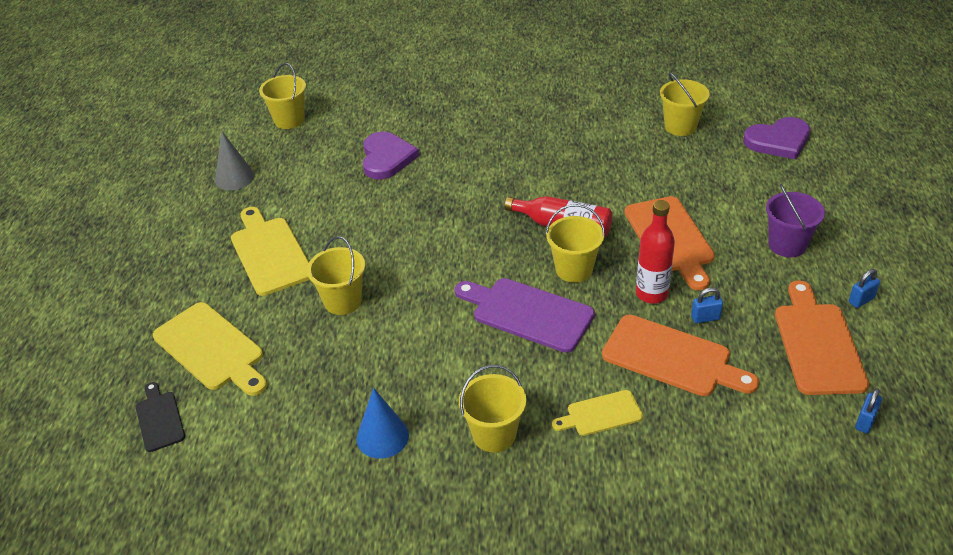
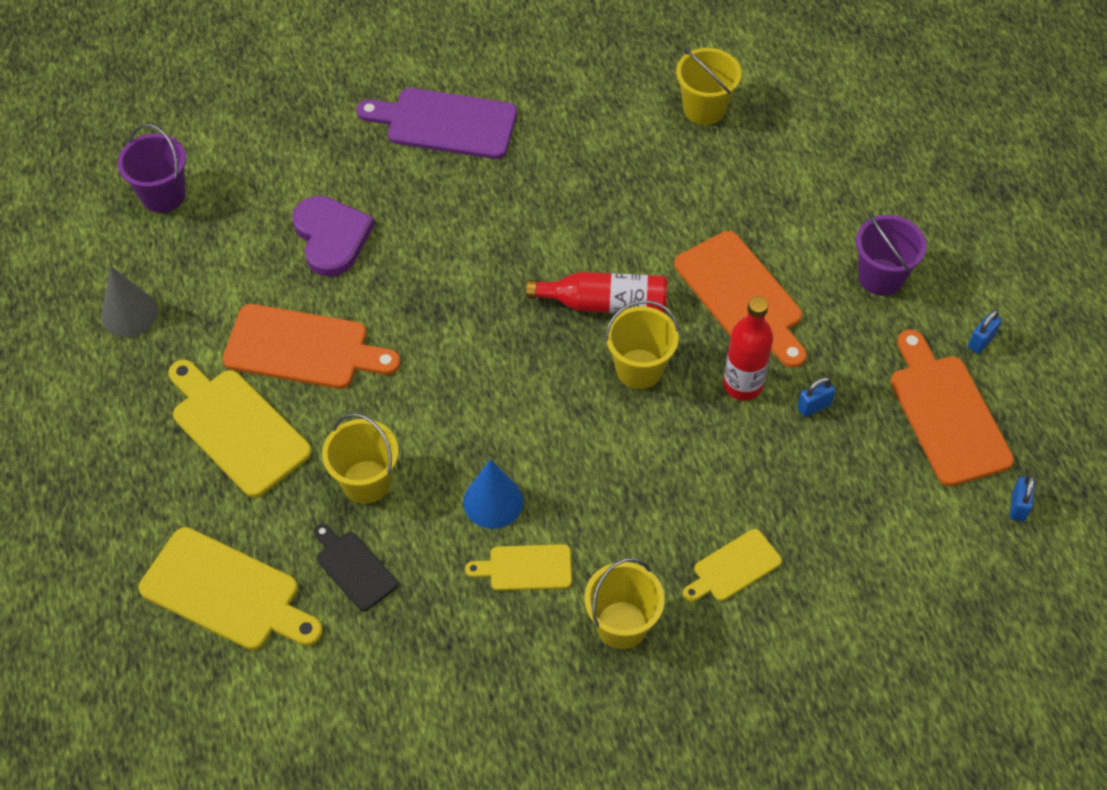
camera: 20 degrees left, 15 degrees up
(159, 419) = (206, 707): black cutting board -> black cutting board (354, 568)
(289, 120) = (163, 195): yellow bucket -> purple bucket
(382, 436) = (493, 661): blue cone -> blue cone (493, 501)
(435, 379) = (526, 568): none -> yellow cutting board
(528, 313) = (604, 447): purple cutting board -> purple cutting board (445, 123)
(672, 357) = (791, 471): orange cutting board -> orange cutting board (303, 348)
(778, 141) = (832, 111): purple heart -> none

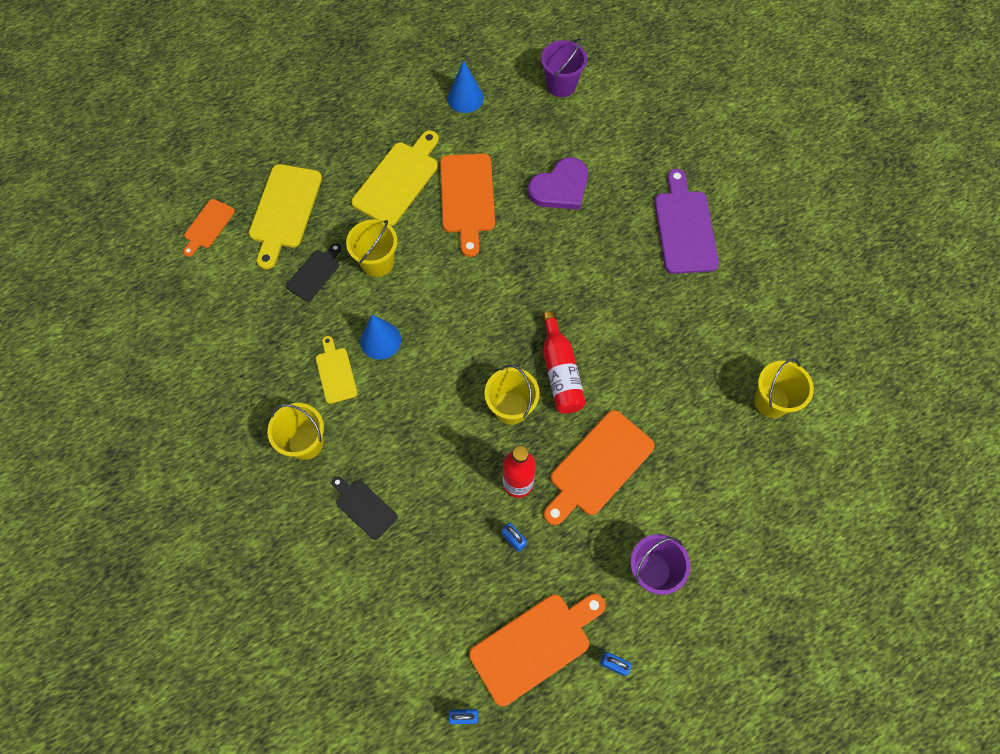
camera: 75 degrees right, 10 degrees up
(129, 313) = (465, 98): grey cone -> blue cone
(209, 710) = (208, 226): none -> orange cutting board
(733, 567) = (364, 507): yellow cutting board -> black cutting board

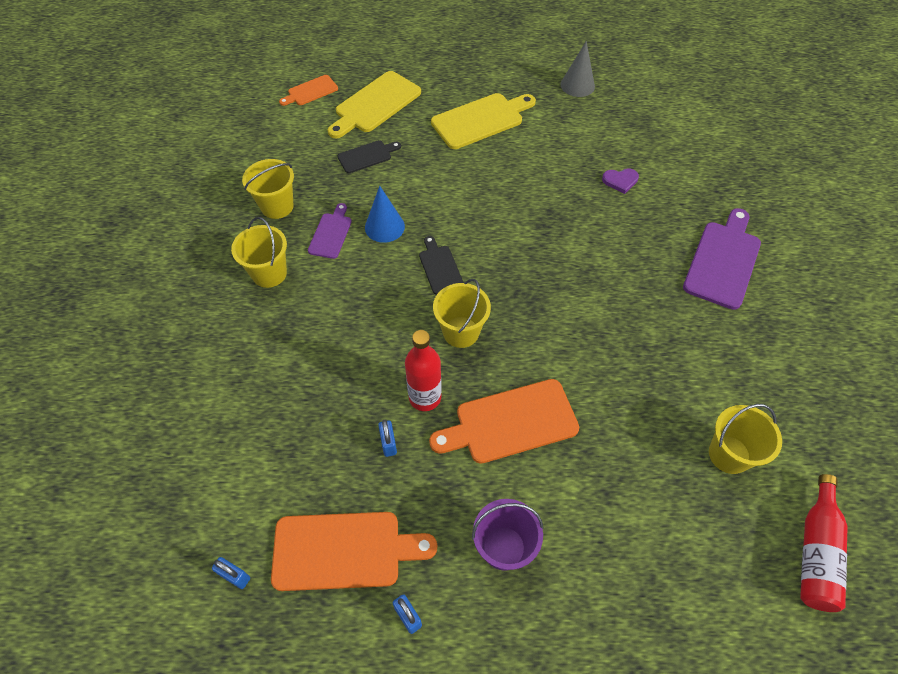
camera: 30 degrees right, 10 degrees down
(335, 373) = (331, 233): yellow cutting board -> purple cutting board
(364, 507) = (279, 347): black cutting board -> black cutting board (440, 267)
(377, 262) = (422, 170): yellow bucket -> yellow bucket (277, 206)
(465, 98) = (577, 85): blue cone -> grey cone
(467, 198) = (531, 155): orange cutting board -> none
(560, 187) = (620, 181): purple heart -> purple heart, size x0.54
(560, 372) = (526, 324): red bottle -> red bottle (816, 551)
(561, 85) = (669, 107): purple bucket -> none

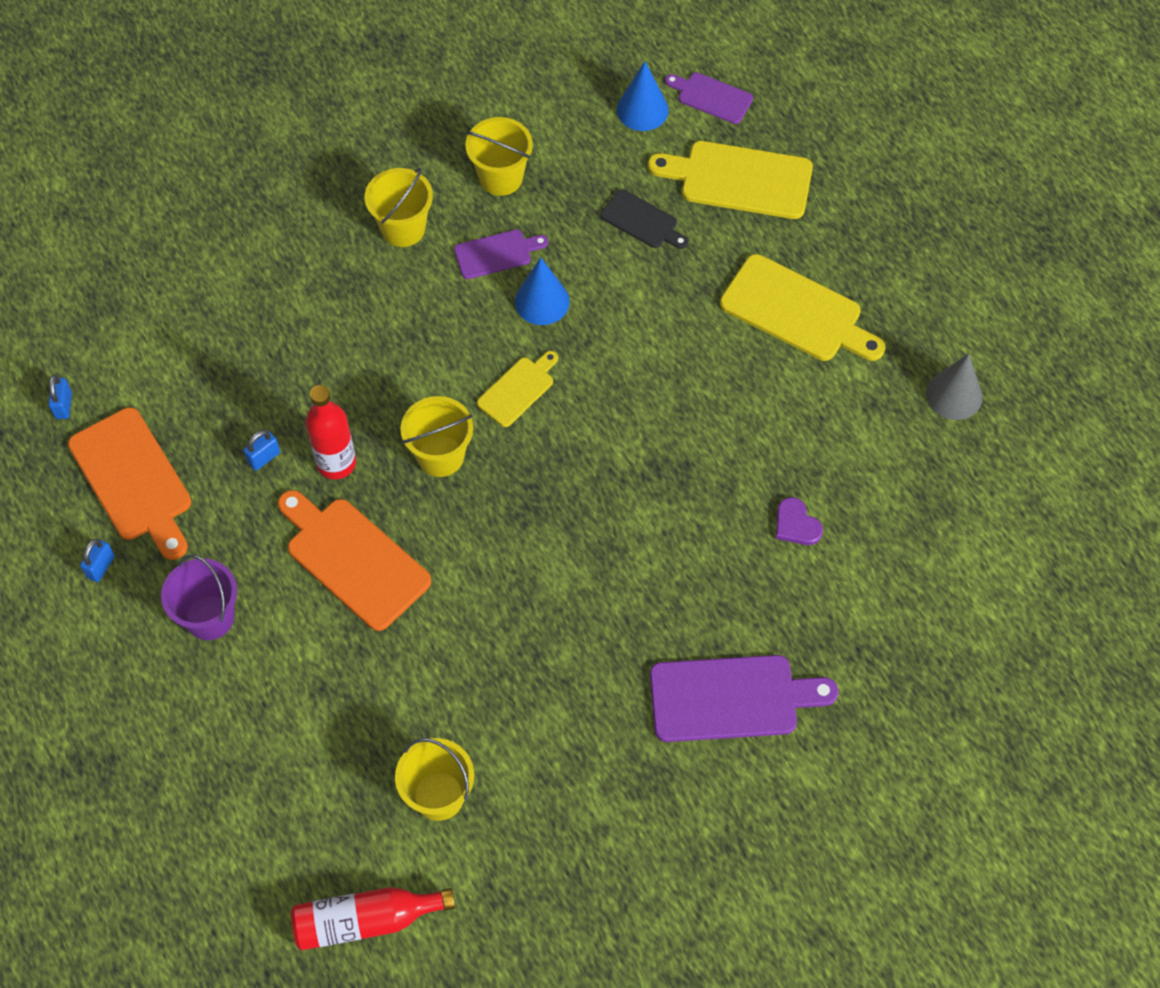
camera: 60 degrees right, 5 degrees up
(291, 122) = (642, 109): none -> blue cone
(311, 91) = (711, 97): orange cutting board -> purple cutting board
(440, 267) = (518, 389): black cutting board -> yellow cutting board

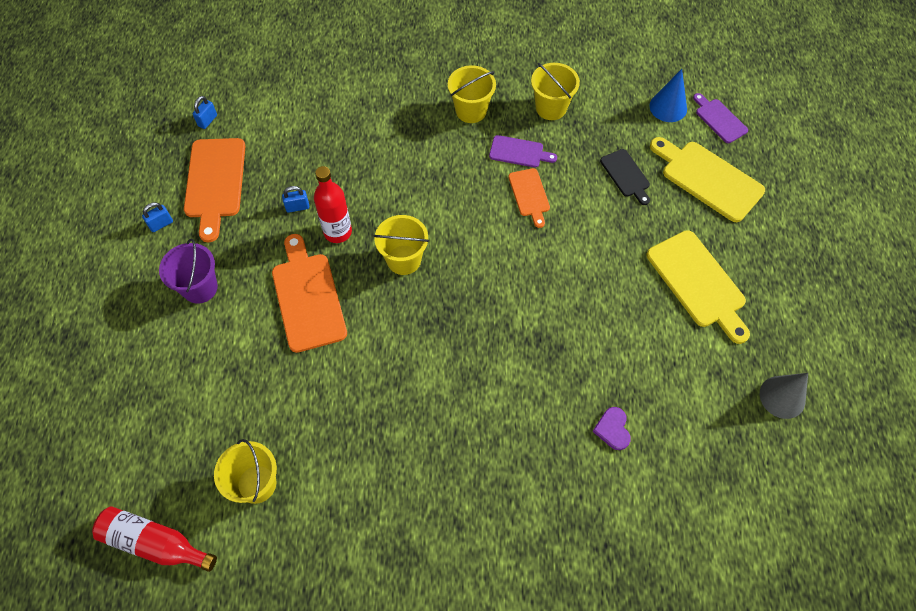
camera: 30 degrees right, 0 degrees up
(518, 389) = (479, 242): yellow cutting board -> none
(542, 301) = (529, 195): blue cone -> orange cutting board
(731, 698) = (492, 529): purple cutting board -> none

